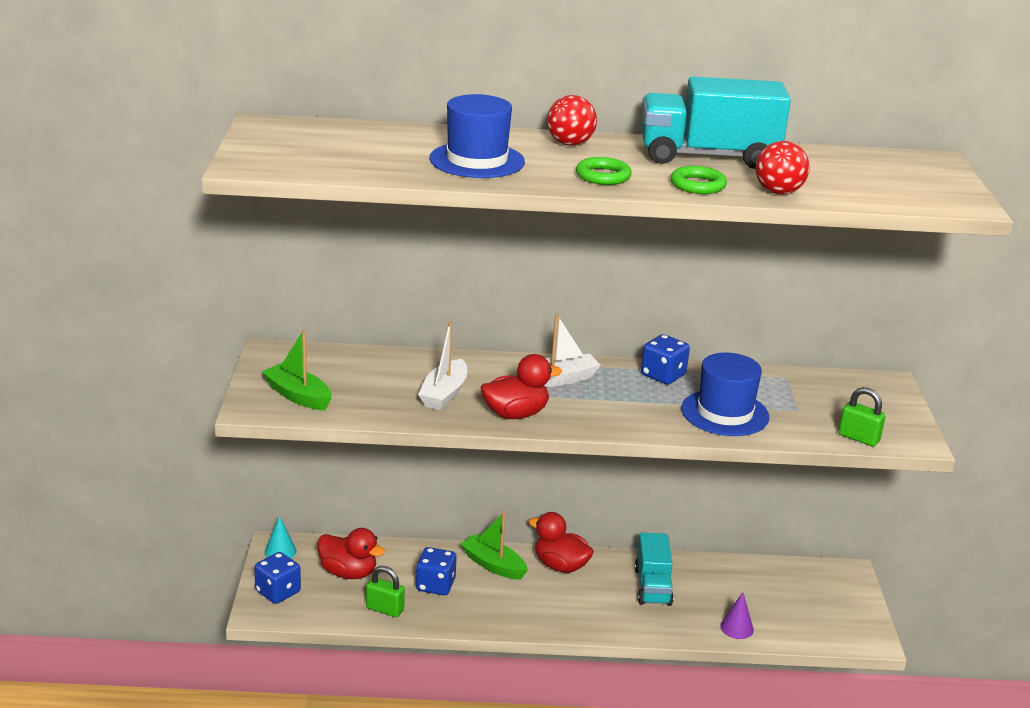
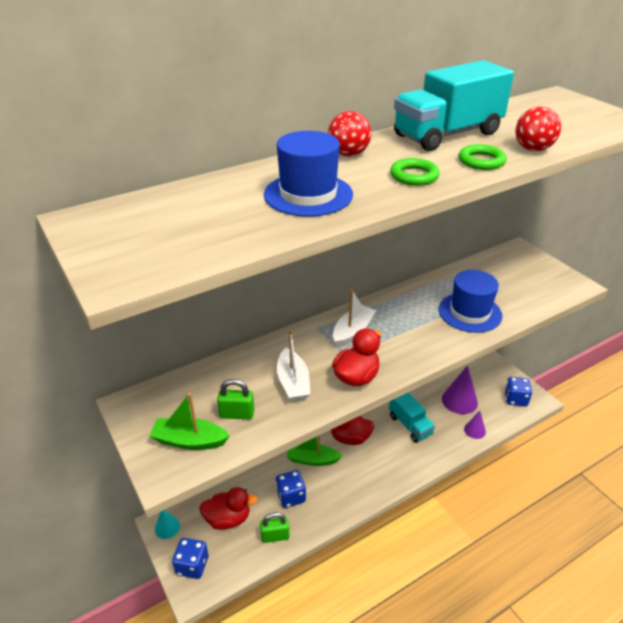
camera: 30 degrees left, 10 degrees up
(663, 375) = (406, 299): blue dice -> blue dice (515, 399)
(750, 592) = (459, 400): none -> purple cone
(859, 438) = (552, 297): green padlock -> green padlock (237, 414)

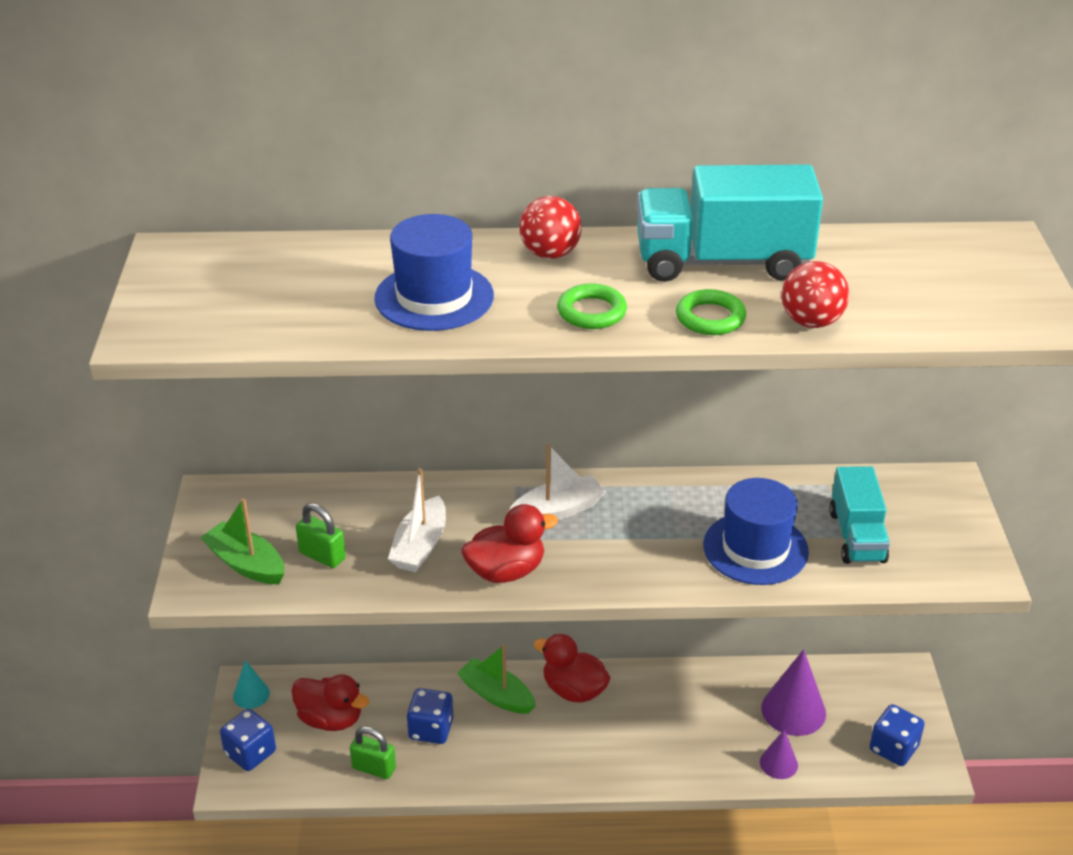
camera: 30 degrees right, 0 degrees up
(410, 425) = (680, 711): turquoise truck -> turquoise truck (856, 536)

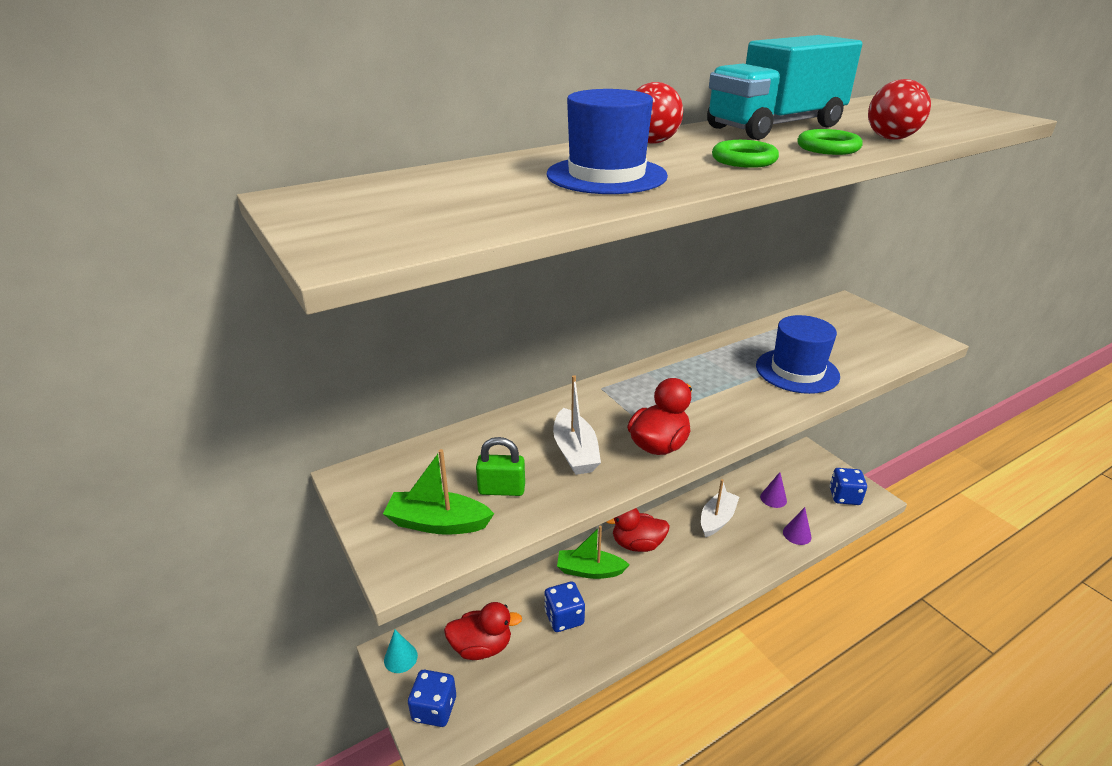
camera: 30 degrees left, 5 degrees down
(374, 768) = (545, 669): green padlock -> none
(558, 511) = (648, 392): white boat -> white boat (717, 519)
(793, 710) = (773, 498): purple cone -> purple cone, size x0.57
(856, 536) = (841, 345): turquoise truck -> none

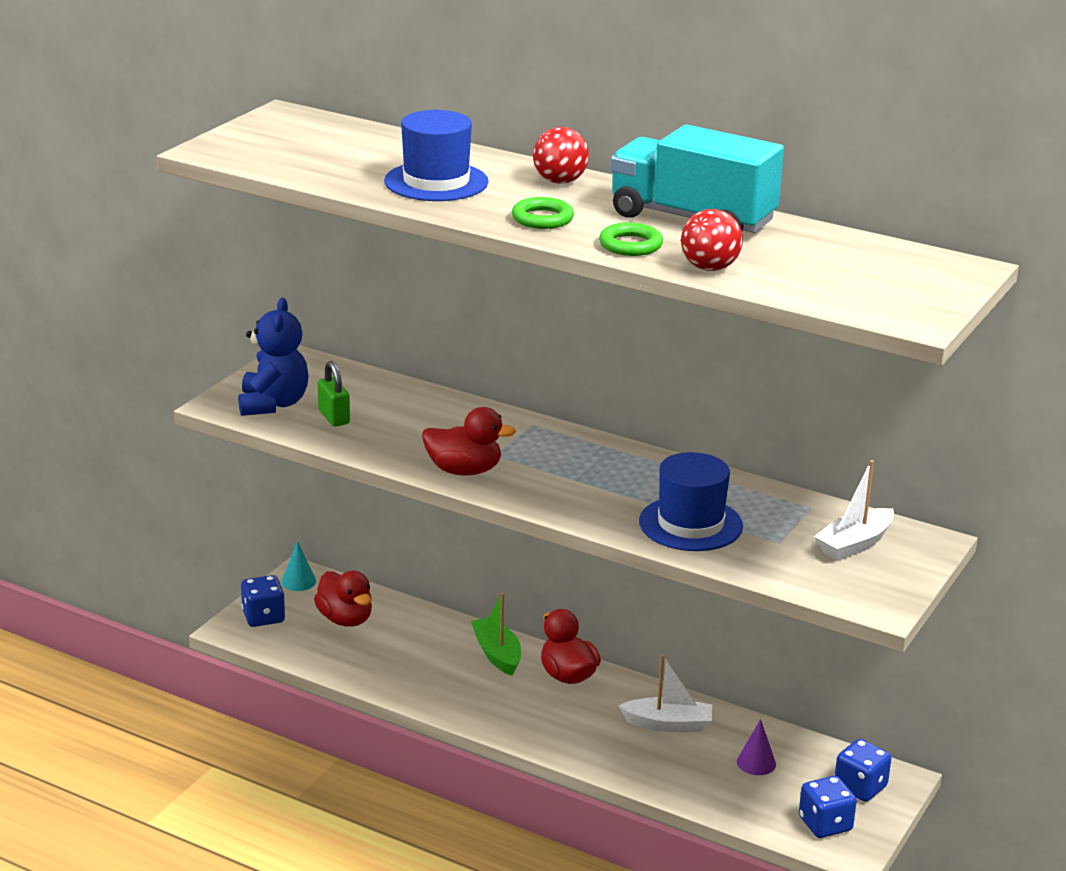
camera: 60 degrees right, 5 degrees down
(438, 523) = (273, 404): green boat -> blue teddy bear
(564, 617) = (420, 655): blue dice -> blue dice (860, 787)
(575, 452) = (414, 435): white boat -> white boat (854, 544)
(797, 534) = (702, 792): purple cone -> none

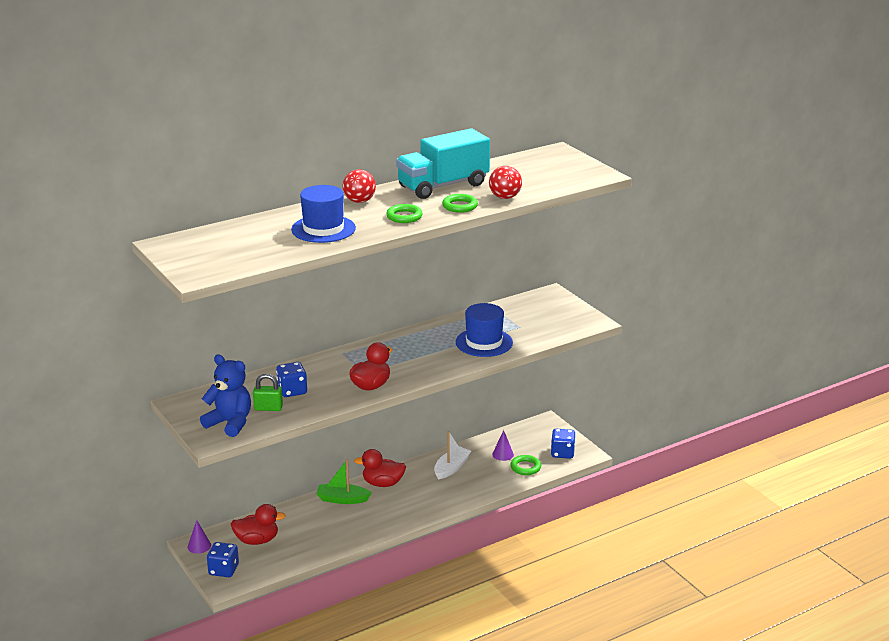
camera: 60 degrees left, 0 degrees up
(298, 581) = (199, 546): turquoise cone -> purple cone
(743, 797) = (525, 467): none -> green ring
(854, 544) = (538, 310): white boat -> none
(860, 787) = (544, 434): blue dice -> blue dice (292, 391)

